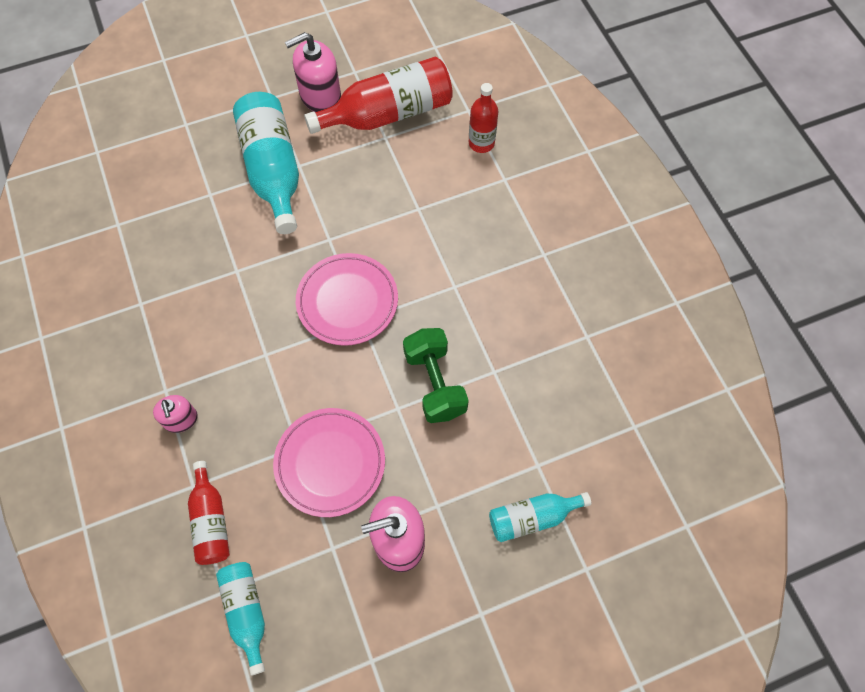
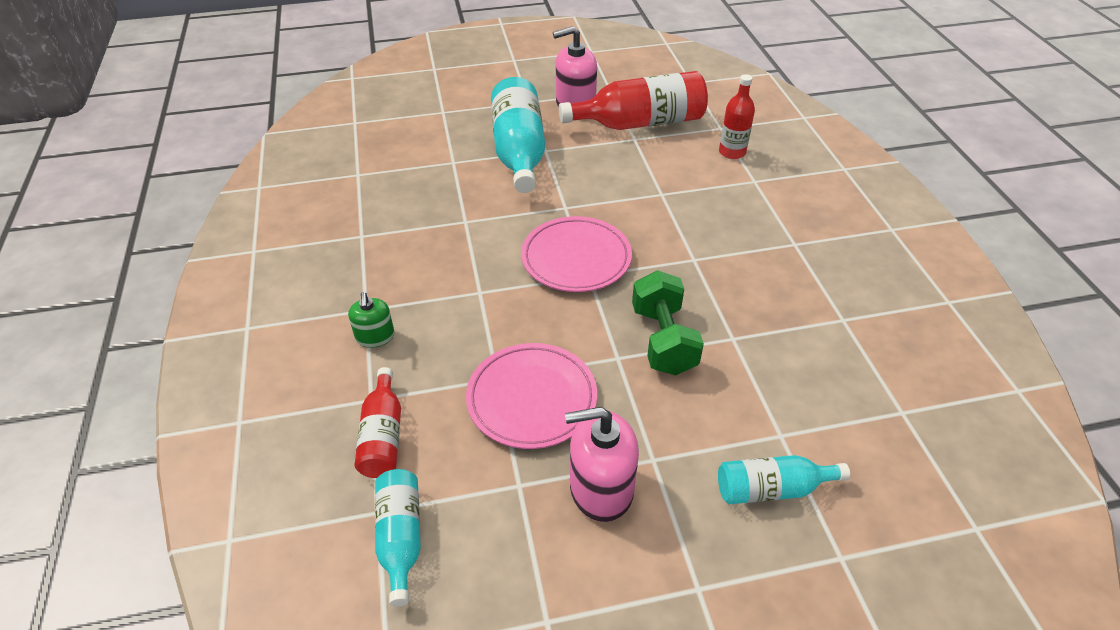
camera: 10 degrees right, 20 degrees down
(181, 419) = (375, 337): pink soap dispenser -> green soap dispenser

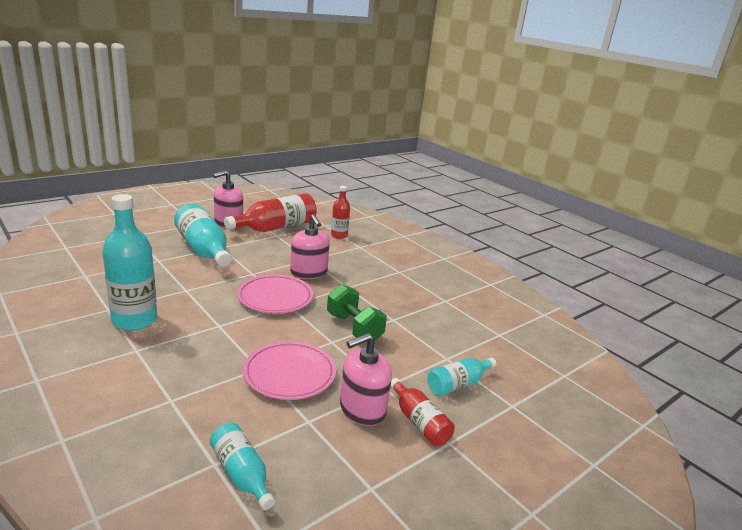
camera: 30 degrees left, 20 degrees down
(375, 337) = (153, 364): green soap dispenser -> none
(383, 260) = (134, 320): none -> turquoise bottle
(383, 436) = (193, 419): red bottle -> red bottle (419, 422)
(647, 220) = (309, 272): none -> pink soap dispenser

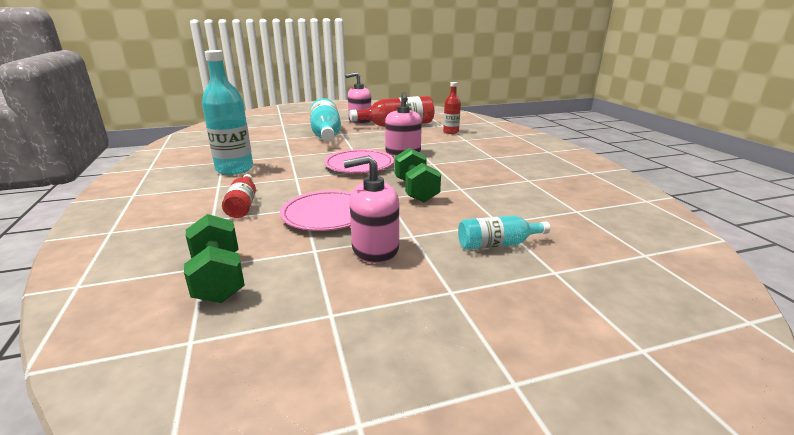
camera: 25 degrees right, 0 degrees up
(241, 474) = (218, 278): turquoise bottle -> green dumbbell
(419, 422) = (428, 268): red bottle -> red bottle (243, 205)

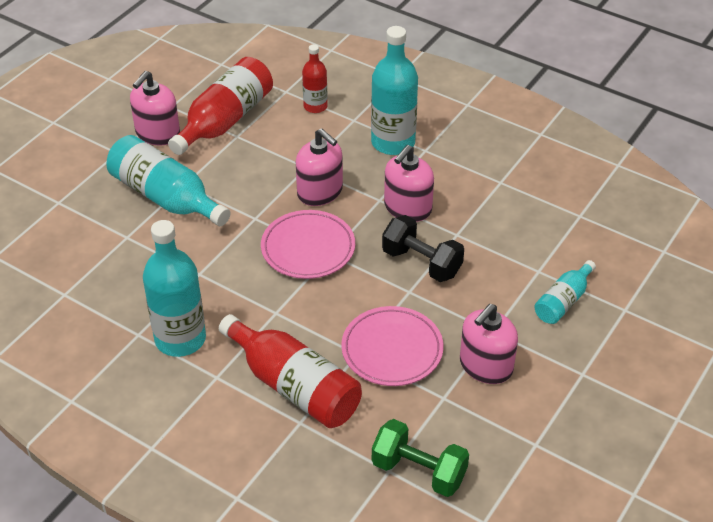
camera: 40 degrees left, 20 degrees up
(243, 205) = (294, 386): red bottle -> red bottle, size x1.79
(416, 190) = (422, 263): green dumbbell -> black dumbbell
(445, 170) = (407, 208): none -> pink soap dispenser
(476, 150) = (393, 142): none -> turquoise bottle

